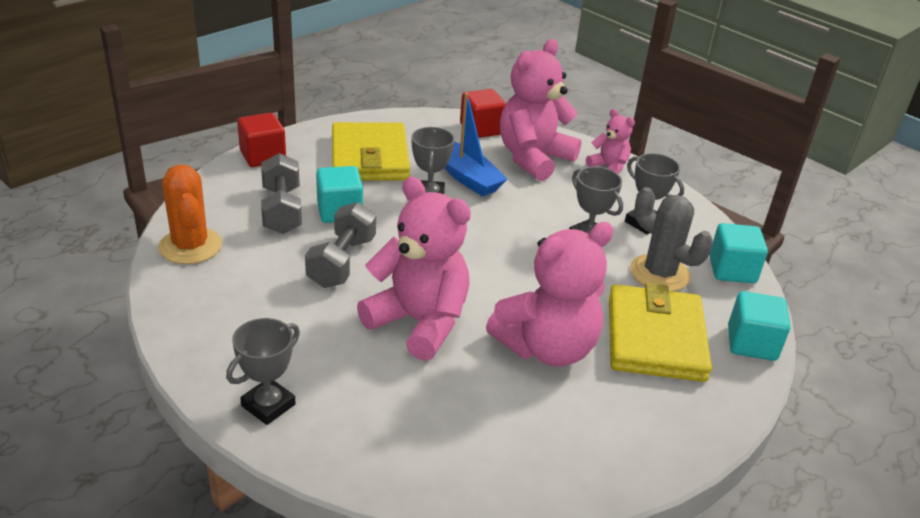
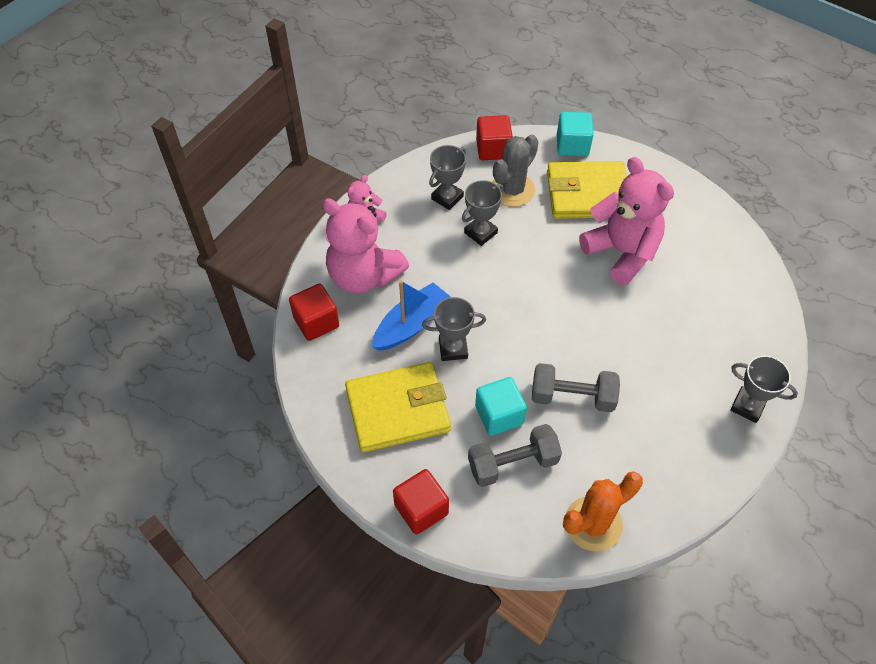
camera: 95 degrees left, 20 degrees up
(419, 322) = (625, 330): pink teddy bear -> none
(732, 270) = (493, 149): turquoise cube -> red cube

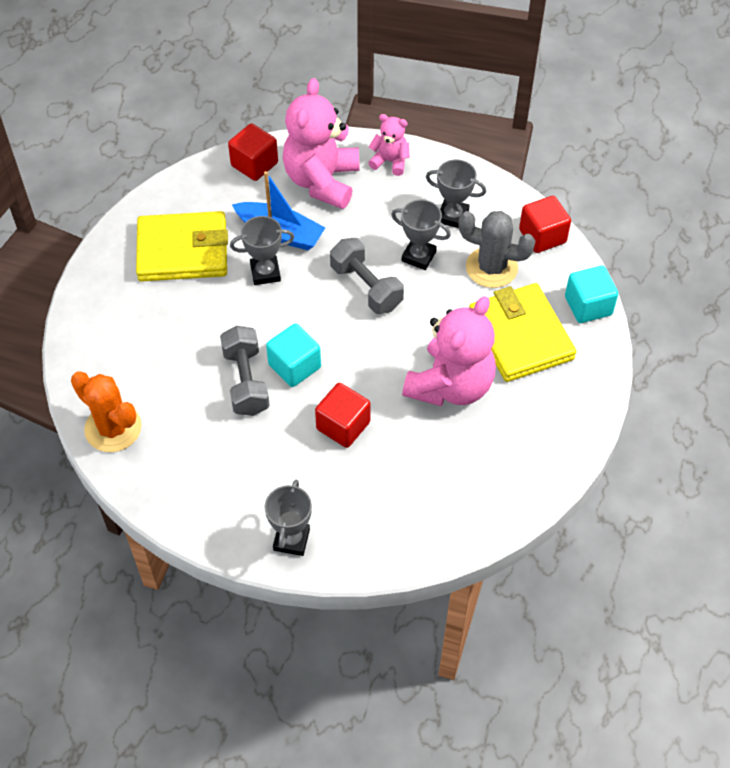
camera: 70 degrees right, 0 degrees up
(398, 410) = (183, 251): yellow wallet -> yellow wallet turned 60 degrees counterclockwise
(421, 509) = (89, 296): red cube -> red cube (343, 425)
(453, 349) = (265, 273): grey trophy -> grey trophy turned 75 degrees counterclockwise
(499, 415) = (204, 328): turquoise cube -> turquoise cube (294, 366)
(512, 463) = (156, 351): grey dumbbell -> grey dumbbell (366, 287)

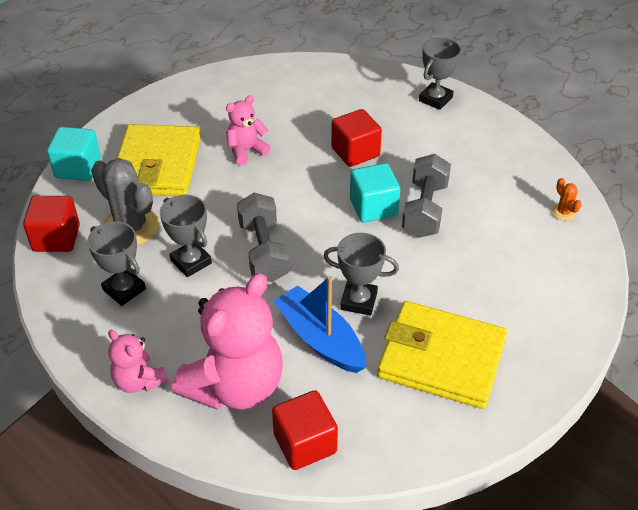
camera: 155 degrees left, 10 degrees down
(113, 428) = (563, 212): orange cactus -> orange cactus, size x0.44
(450, 385) = (246, 151): pink teddy bear -> pink teddy bear, size x0.50

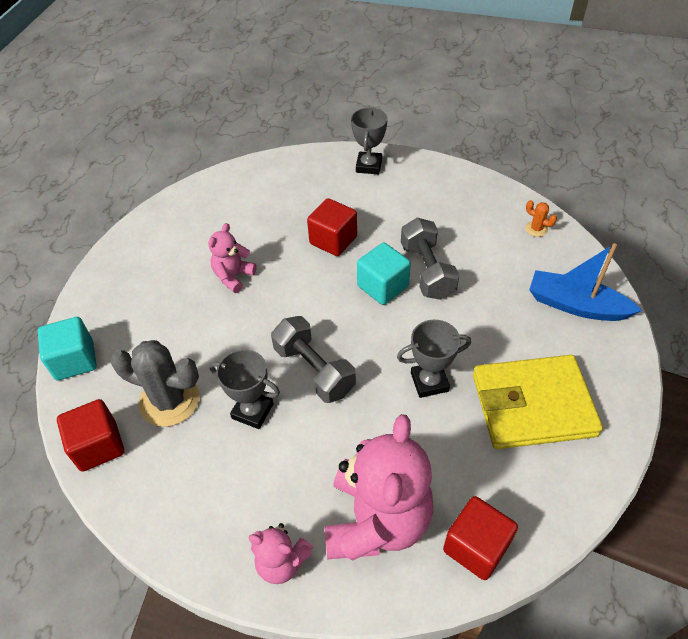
camera: 25 degrees left, 5 degrees up
(124, 289) = (204, 470): grey trophy -> none
(157, 165) = (156, 325): yellow wallet -> none
(320, 339) = (420, 435): blue boat -> blue boat (576, 305)

